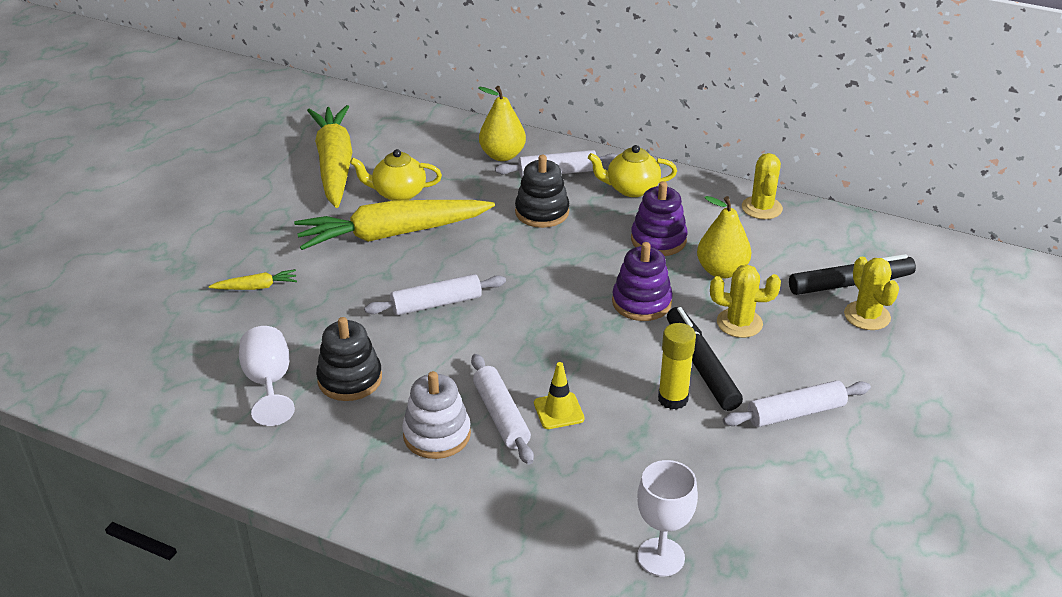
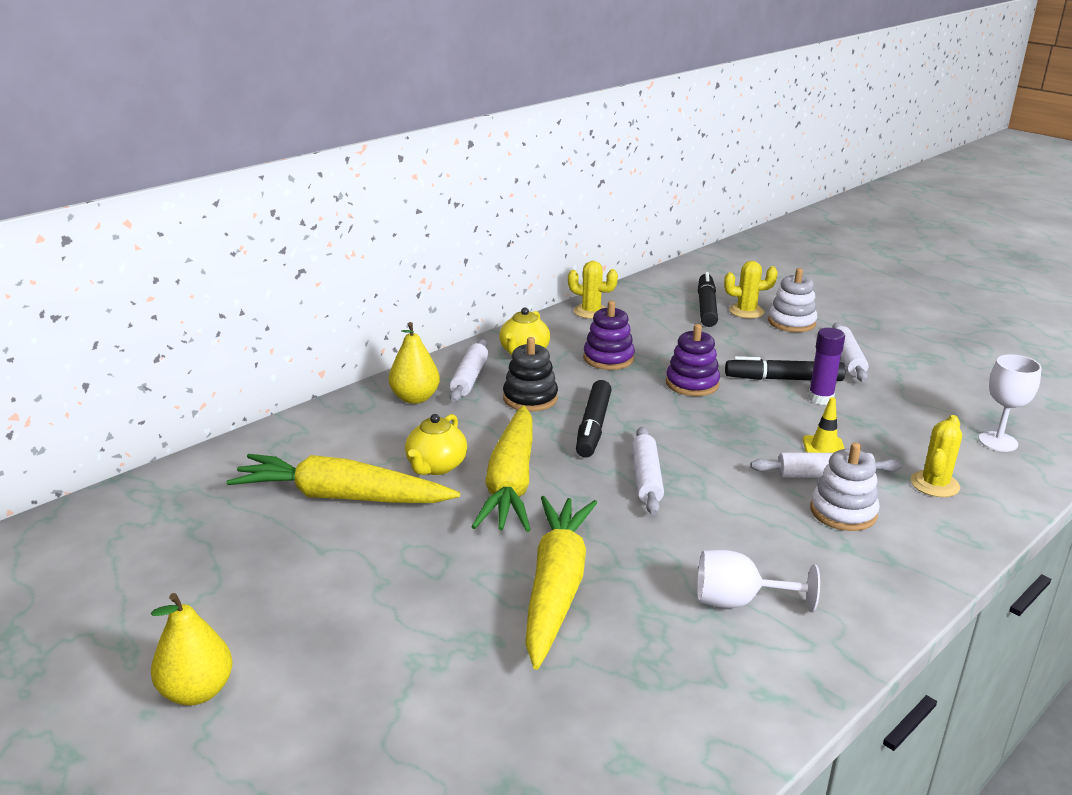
camera: 70 degrees left, 10 degrees down
(256, 287) = (556, 588): yellow carrot -> yellow carrot, size x2.43
(350, 379) = (748, 548): black stacking toy -> none
(511, 257) = (593, 427): none -> black marker
(673, 399) = (820, 398): yellow glue stick -> purple glue stick
(721, 271) = (666, 345): yellow pear -> yellow pear (197, 691)
(739, 323) = (736, 354): yellow cactus -> yellow cactus (934, 484)
(867, 356) = (791, 322): none -> white stacking toy

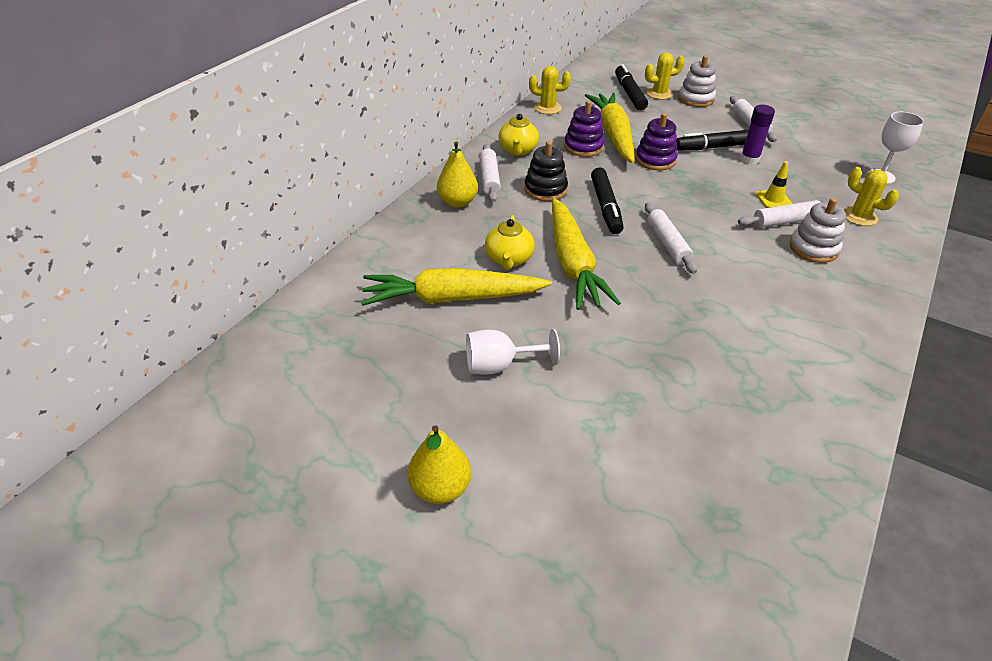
camera: 15 degrees left, 15 degrees up
(556, 588) = (656, 345): yellow carrot -> yellow carrot (613, 135)
(738, 601) = (784, 332): white goblet -> white goblet (499, 365)
(934, 484) = (859, 216): yellow cactus -> yellow cactus turned 60 degrees counterclockwise

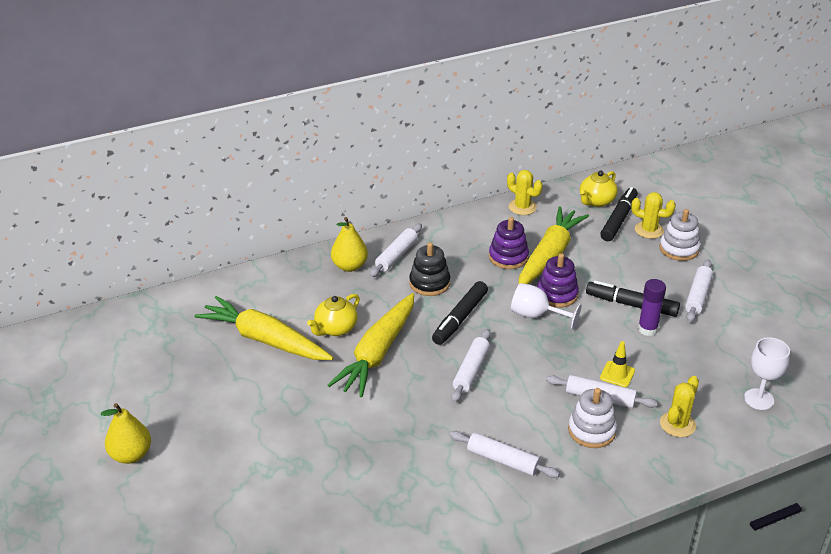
camera: 35 degrees right, 5 degrees down
(499, 365) = (244, 400): white goblet -> white goblet (536, 315)
(518, 150) = (448, 239): yellow teapot -> yellow teapot (596, 201)
(785, 304) = (503, 460): none -> white rolling pin
(859, 216) = (677, 424): yellow cactus -> yellow cactus turned 45 degrees clockwise

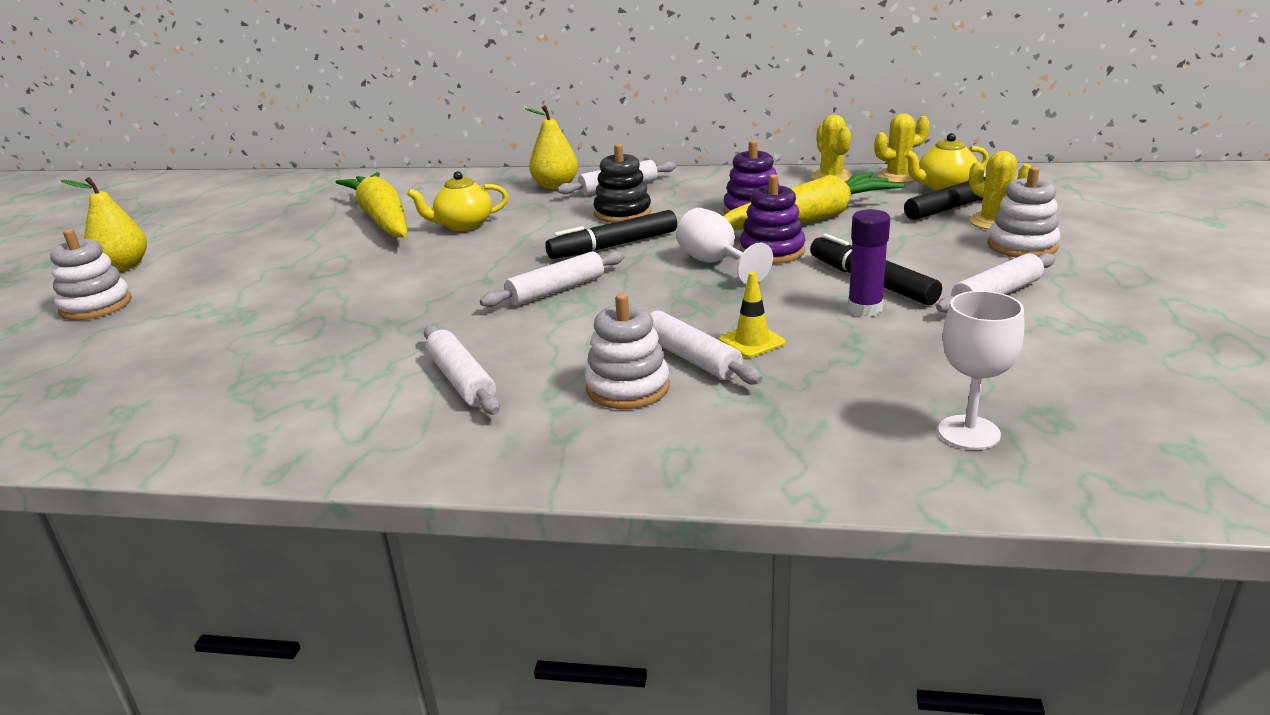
camera: 35 degrees right, 10 degrees down
(175, 496) = (96, 306): none -> white stacking toy
(377, 353) = (475, 252): yellow carrot -> none
(677, 424) = (775, 420): yellow cactus -> yellow cactus (898, 176)

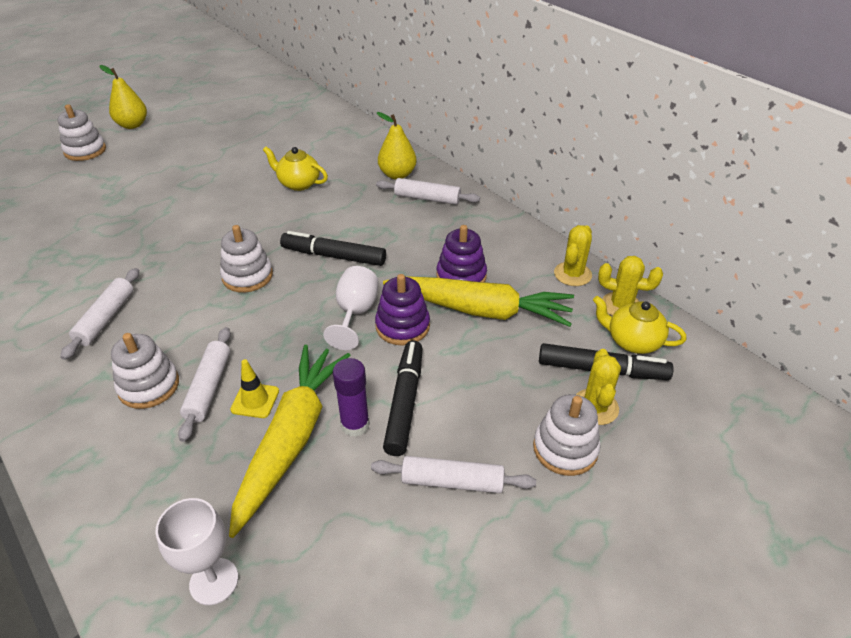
camera: 40 degrees right, 15 degrees up
(382, 219) = (275, 152): yellow carrot -> yellow carrot (292, 439)
(556, 290) = (247, 276): white rolling pin -> white stacking toy
(622, 213) = (388, 226): black stacking toy -> none

